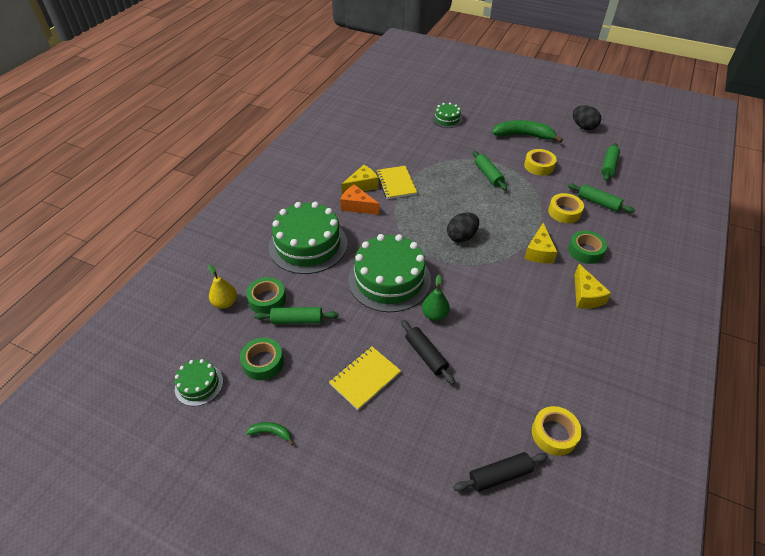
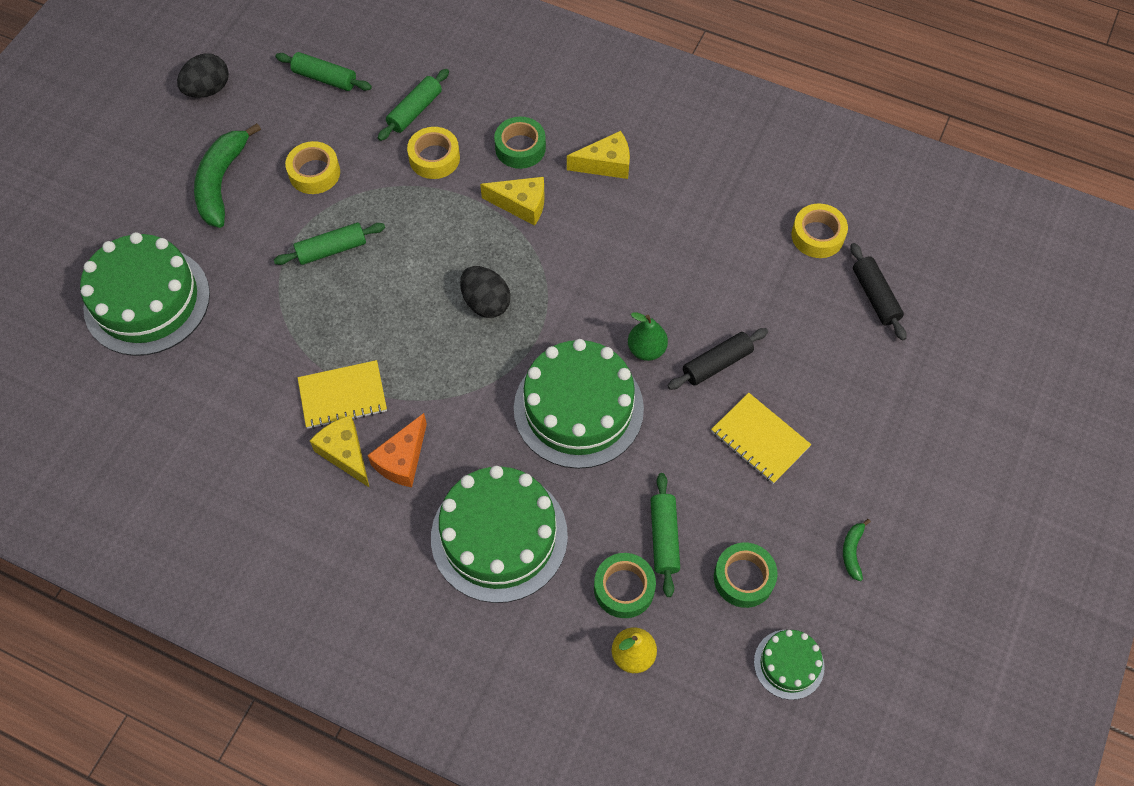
camera: 90 degrees left, 15 degrees up
(447, 119) = (147, 301): green cake -> green cake, size x2.04

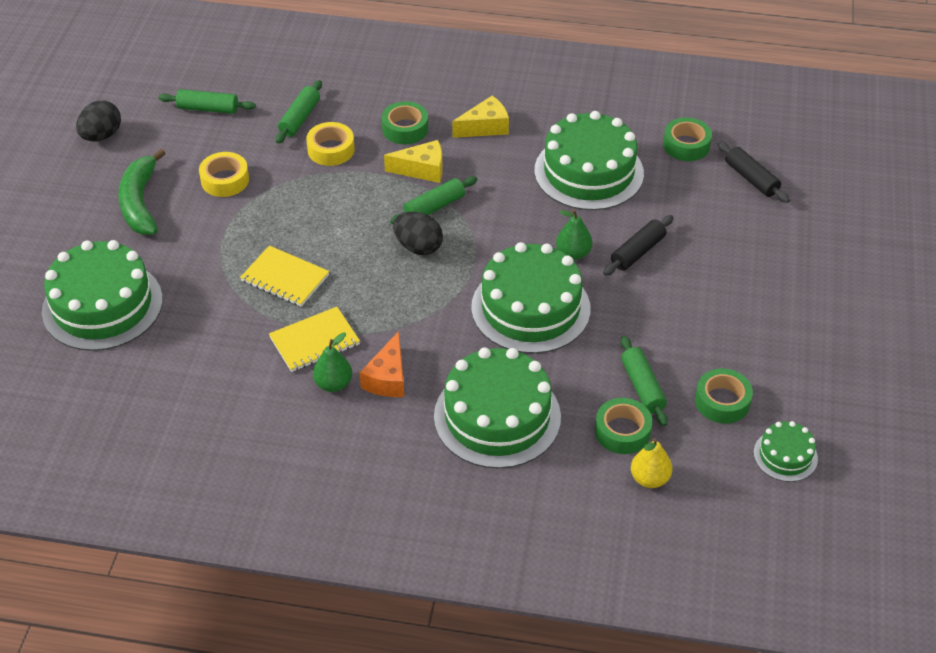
camera: 15 degrees left, 15 degrees down
(331, 249) = (262, 234): green rolling pin -> green rolling pin (434, 207)
(345, 453) = (333, 384): yellow cheese -> green pear
(698, 247) = (589, 172): none -> green cake
(759, 439) = (696, 299): yellow notebook -> yellow notebook (285, 278)
(817, 236) = (686, 145): yellow tape -> green tape
(852, 551) = (805, 363): green banana -> none

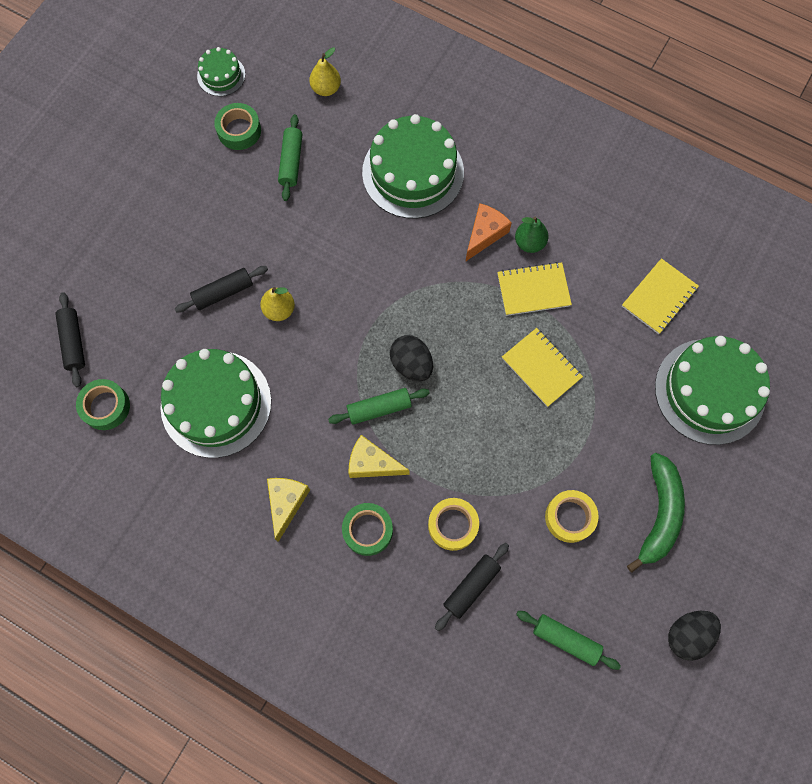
camera: 160 degrees left, 25 degrees up
(171, 372) = (659, 297): none -> yellow notebook
(300, 118) = (471, 587): green rolling pin -> black rolling pin
(485, 127) = (286, 503): yellow cheese -> yellow cheese turned 105 degrees clockwise
(530, 308) = (342, 264): green cake -> none
(573, 253) = (279, 310): green pear -> yellow pear
(622, 431) = (326, 130): green tape -> none

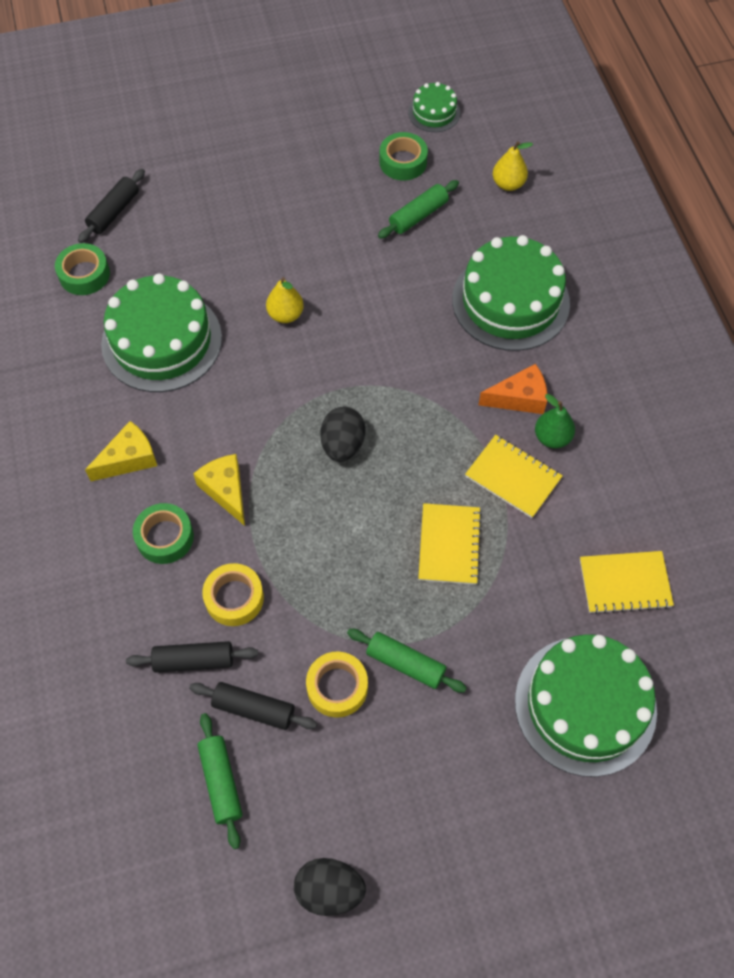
camera: 45 degrees right, 10 degrees down
(223, 292) = (258, 267): black rolling pin -> black rolling pin (254, 709)
(379, 408) = (278, 455): green rolling pin -> green rolling pin (405, 664)
(659, 514) = (419, 762): green banana -> none

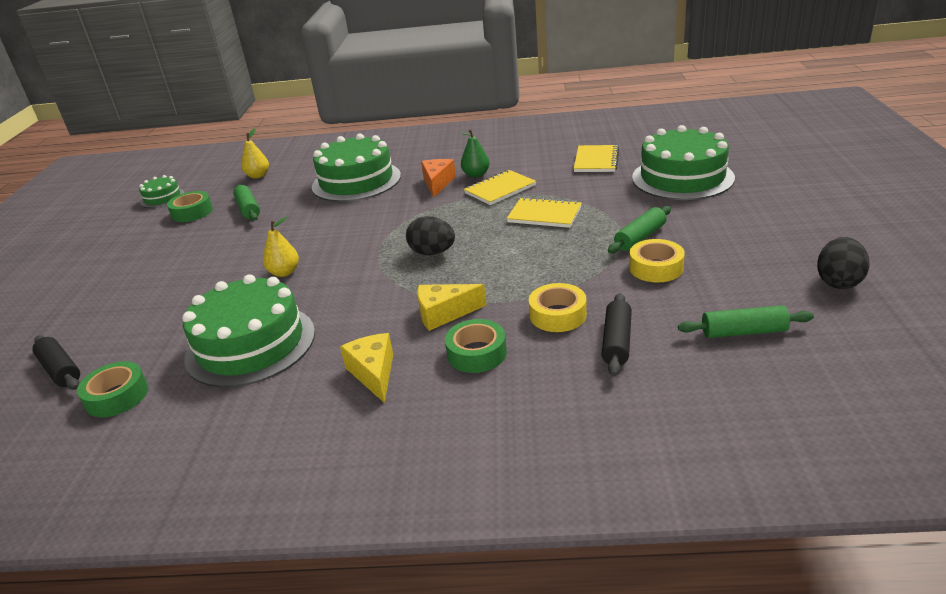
camera: 70 degrees left, 30 degrees down
(254, 709) = (671, 310): black rolling pin -> none

